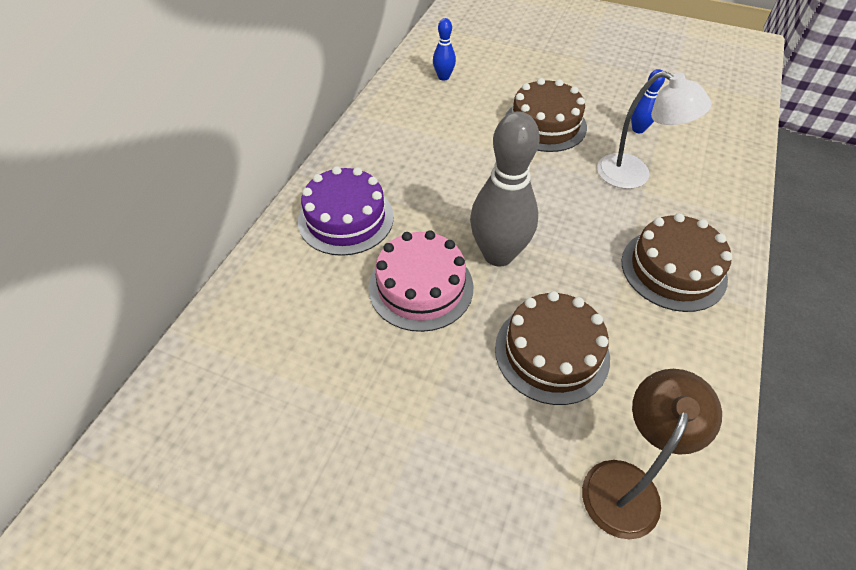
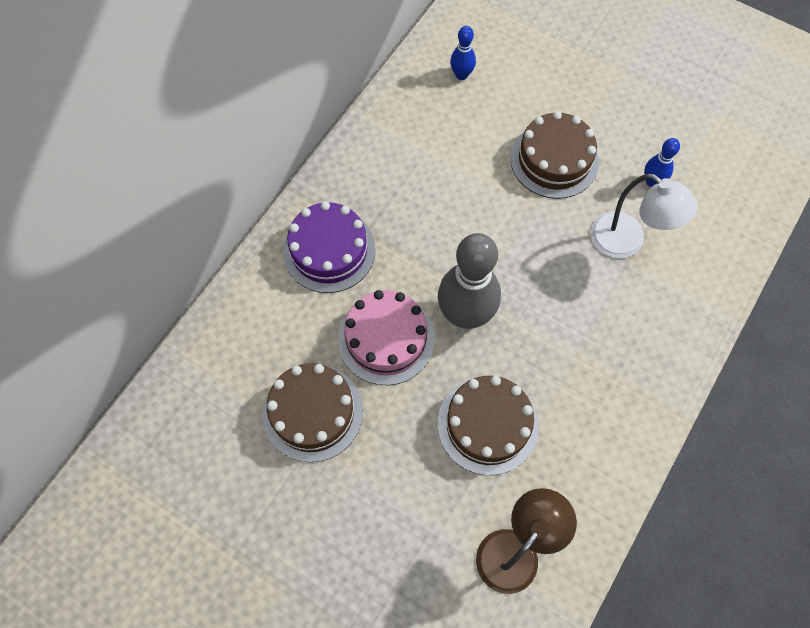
camera: 10 degrees right, 15 degrees up
(673, 269) = (626, 358): brown cake -> brown cake (313, 412)

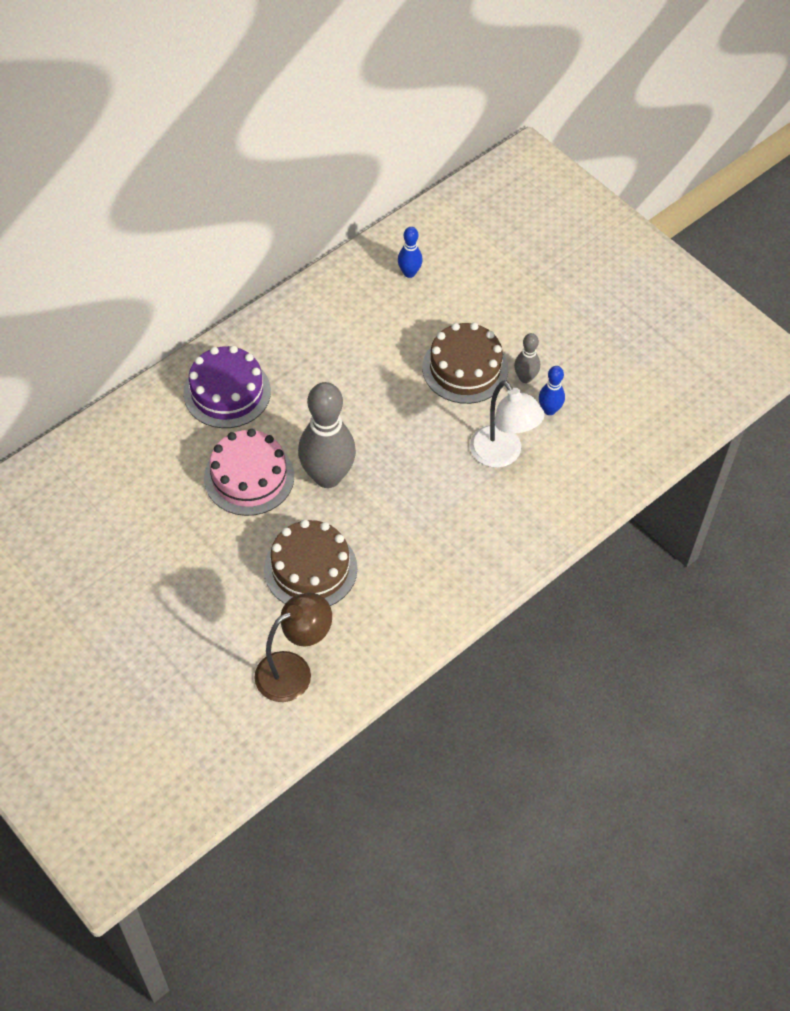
camera: 15 degrees right, 10 degrees down
(313, 412) = (162, 518): brown cake -> none
(615, 154) = (525, 378): none -> grey bowling pin

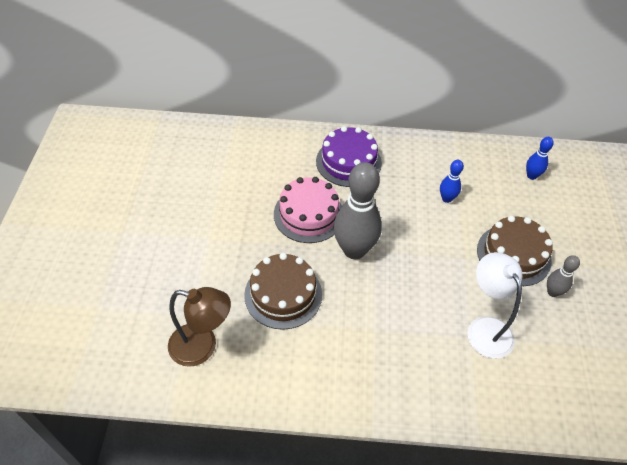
camera: 45 degrees right, 5 degrees down
(502, 455) = (485, 328): white lamp -> white lamp turned 150 degrees clockwise
(549, 410) = (551, 326): blue bowling pin -> blue bowling pin (446, 198)

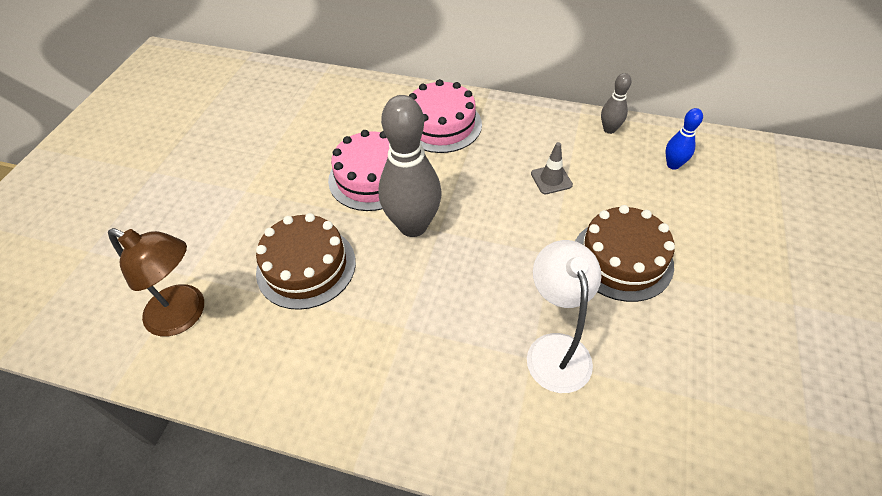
camera: 15 degrees right, 0 degrees up
(348, 162) = (441, 125): purple cake -> pink cake
(446, 198) = (551, 179): blue bowling pin -> grey traffic cone
(552, 292) = (665, 315): grey bowling pin -> grey bowling pin (609, 129)

